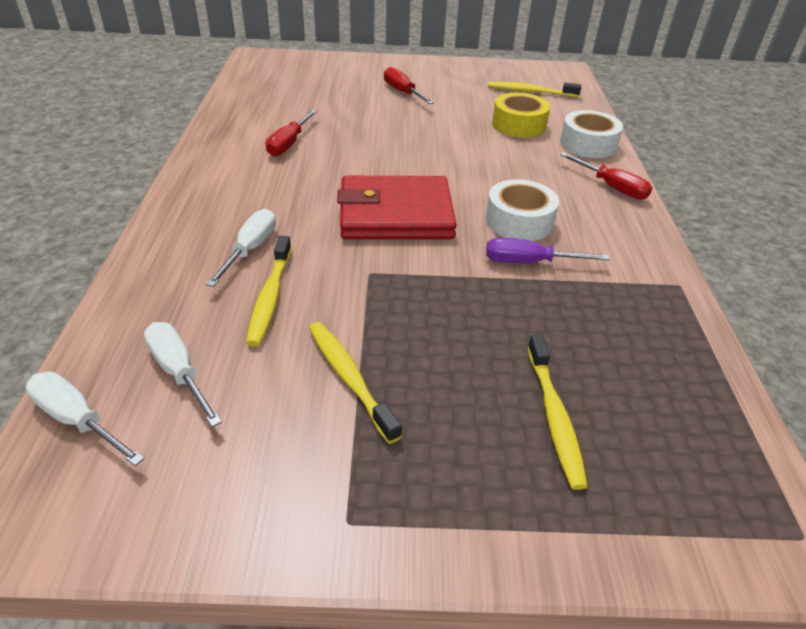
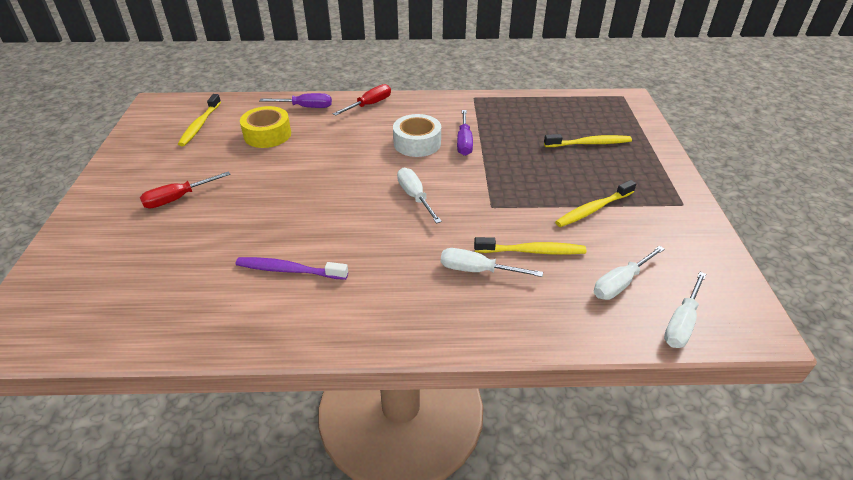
camera: 90 degrees left, 0 degrees up
(289, 143) = (289, 270): red screwdriver -> purple toothbrush
(395, 214) = (415, 197): red wallet -> white screwdriver
(588, 144) = (305, 107): white tape -> purple screwdriver

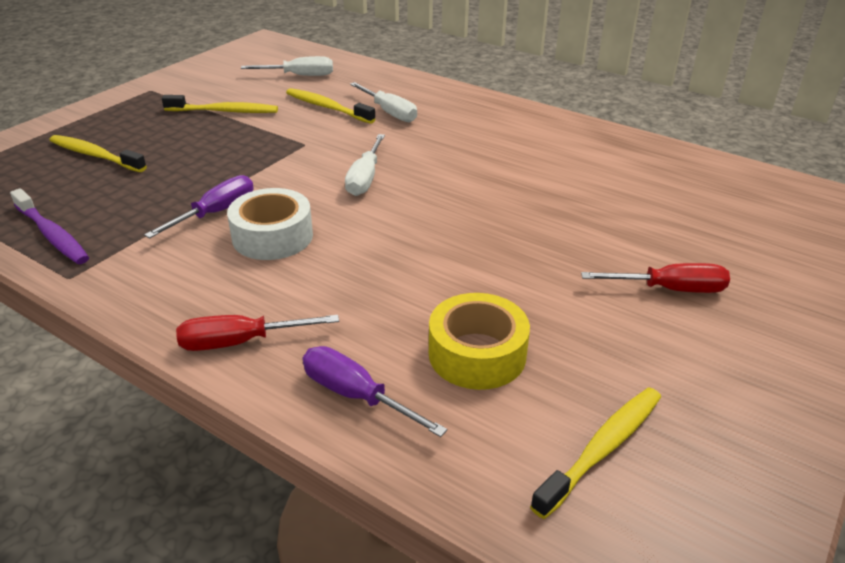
camera: 145 degrees left, 5 degrees down
(289, 270) = (556, 165): purple toothbrush -> purple toothbrush (52, 235)
(681, 323) = (301, 54): white screwdriver -> none

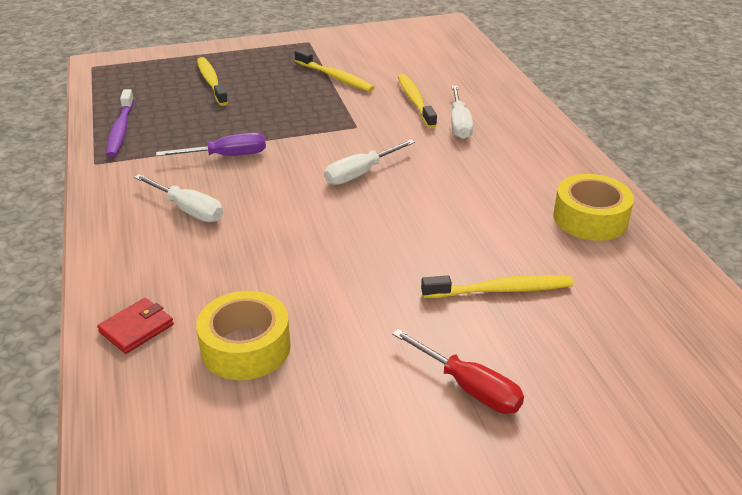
camera: 40 degrees right, 0 degrees up
(241, 342) = (124, 254): red screwdriver -> none
(272, 236) = (237, 190): white tape -> none
(299, 76) = (432, 65): white screwdriver -> white screwdriver (188, 210)
(356, 396) = (136, 328): purple screwdriver -> red wallet
(576, 143) = (590, 218): none -> yellow tape
(602, 449) = (227, 465): yellow toothbrush -> yellow toothbrush (501, 290)

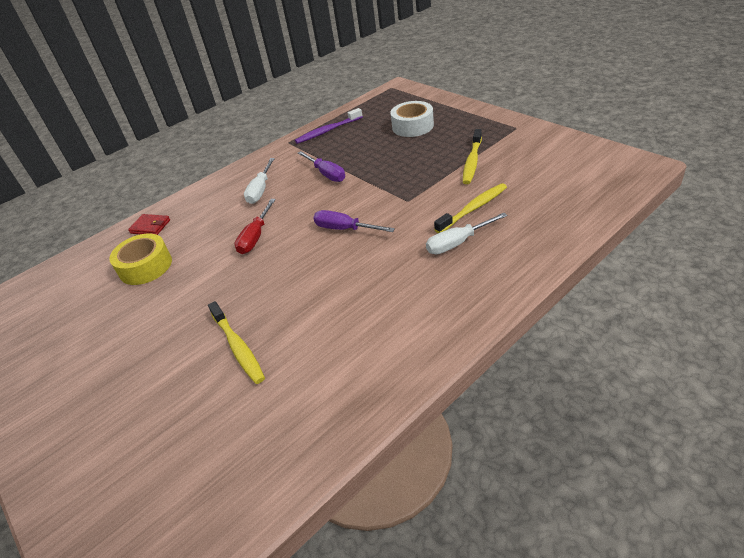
camera: 70 degrees right, 5 degrees up
(211, 82) = (412, 126): yellow toothbrush -> white tape
(361, 173) = (345, 229): white screwdriver -> purple screwdriver
(469, 387) = (132, 367): red screwdriver -> red screwdriver (256, 237)
(590, 218) = (363, 367): yellow tape -> none

